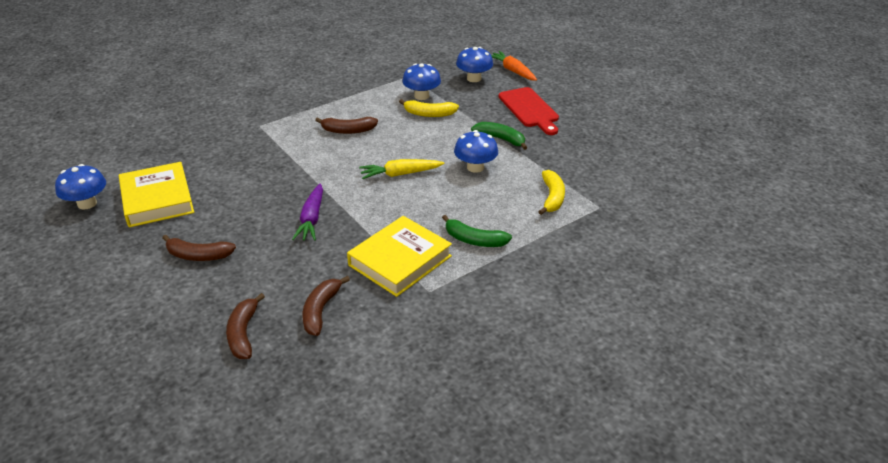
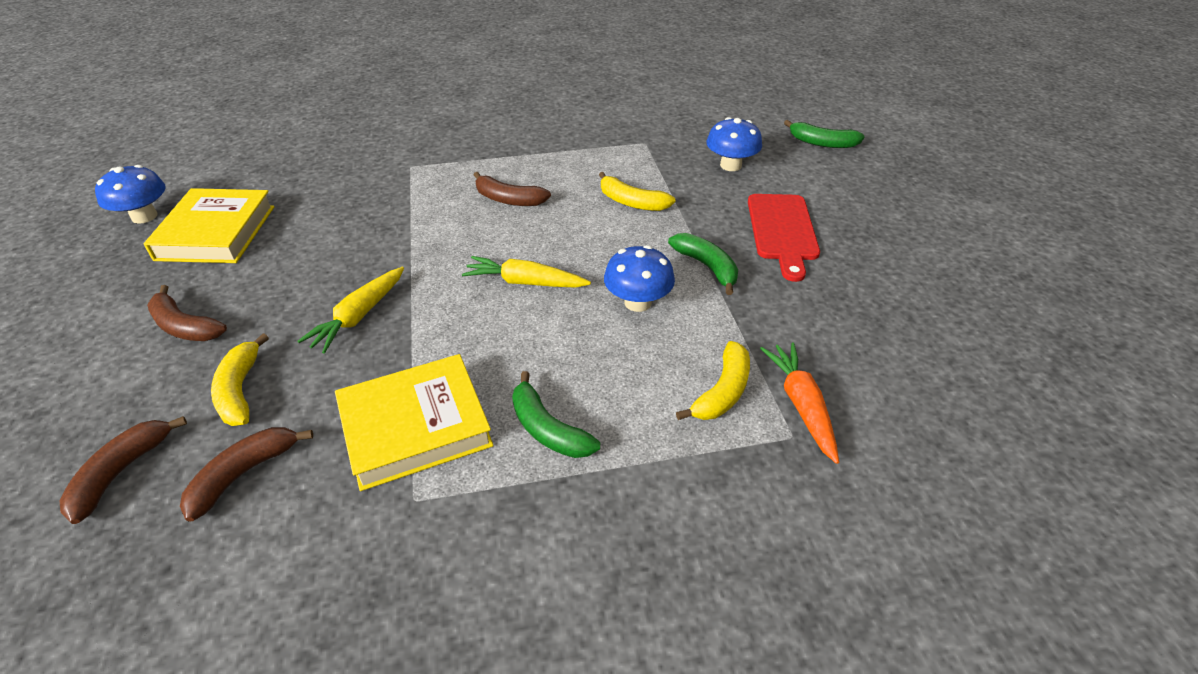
camera: 25 degrees right, 5 degrees up
(275, 275) = (240, 390): none -> yellow banana
(312, 219) = (359, 316): purple carrot -> yellow carrot
(421, 96) = (640, 174): blue mushroom -> none
(512, 71) = (794, 166): orange carrot -> orange carrot (801, 405)
(519, 53) = (822, 143): none -> green banana

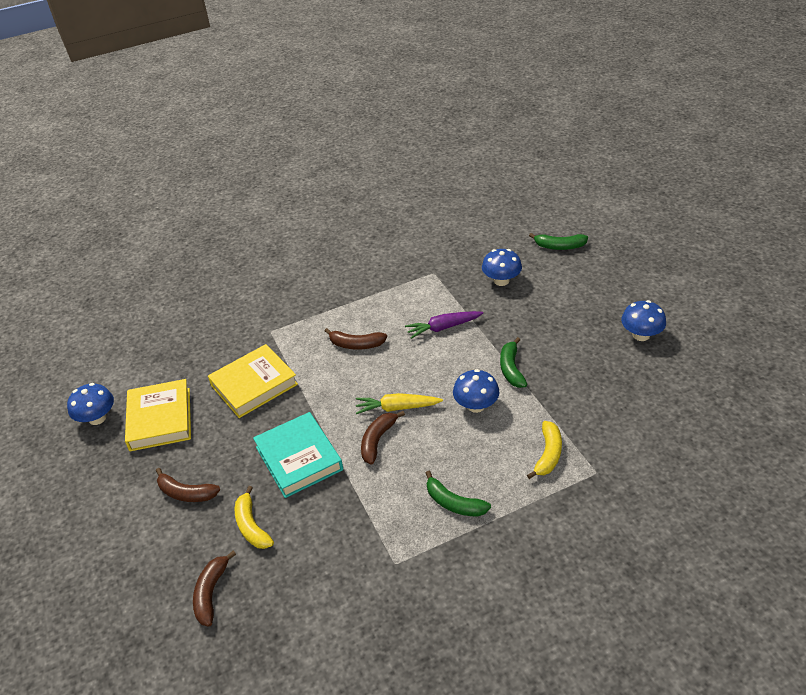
camera: 10 degrees left, 0 degrees up
(244, 474) = (286, 574): brown banana -> brown banana (378, 440)
(359, 316) = (299, 458): yellow carrot -> turquoise book
(415, 426) = (374, 521): yellow book -> yellow book (254, 385)
(631, 202) = (443, 328): yellow banana -> purple carrot
(707, 267) = (511, 369): green banana -> green banana turned 135 degrees counterclockwise
(782, 231) = (552, 329): red cutting board -> none
(801, 405) = (596, 452): orange carrot -> none
(913, 262) = (641, 335): none -> blue mushroom

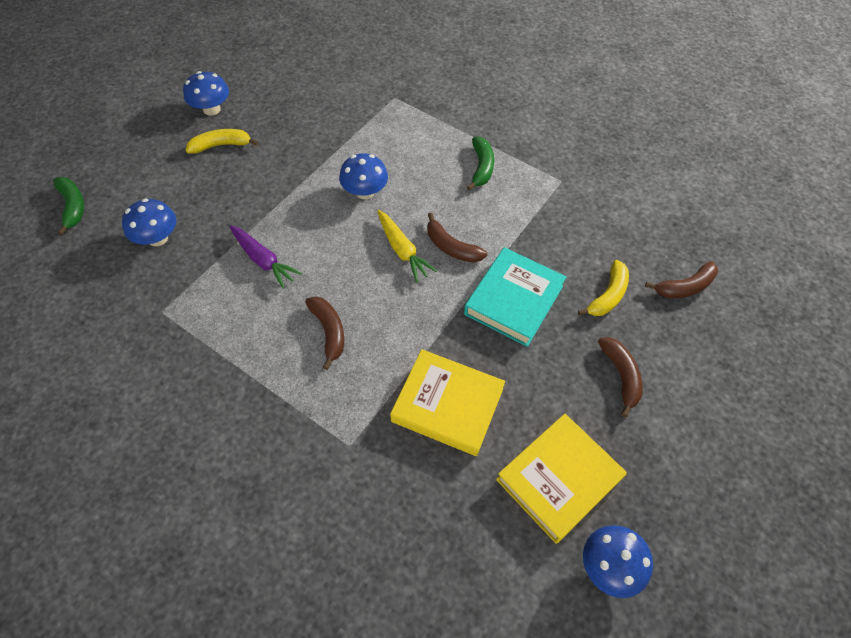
camera: 125 degrees left, 15 degrees up
(378, 440) = (451, 247): brown banana -> brown banana turned 45 degrees clockwise
(511, 369) = (301, 183): green banana -> none
(548, 454) = (393, 128): yellow banana -> yellow banana (221, 145)

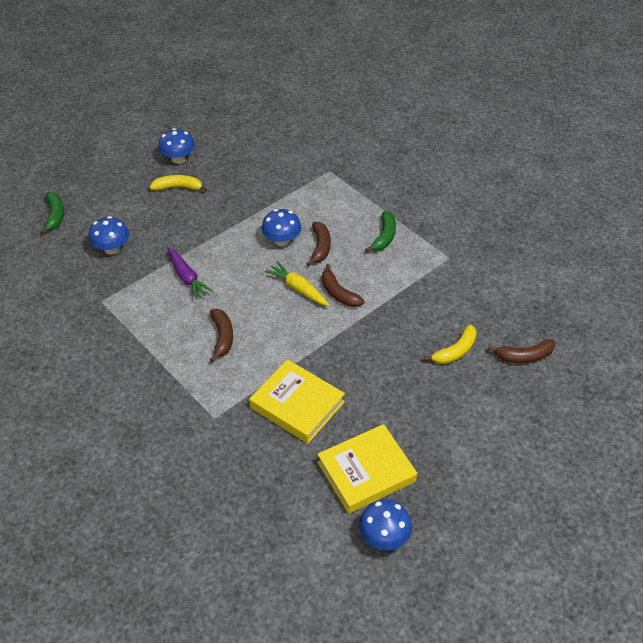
camera: 15 degrees right, 10 degrees down
(402, 250) = (298, 289): yellow carrot -> yellow carrot turned 150 degrees clockwise
(513, 300) = (375, 340): turquoise book -> none
(621, 376) = (443, 411): brown banana -> brown banana (320, 247)

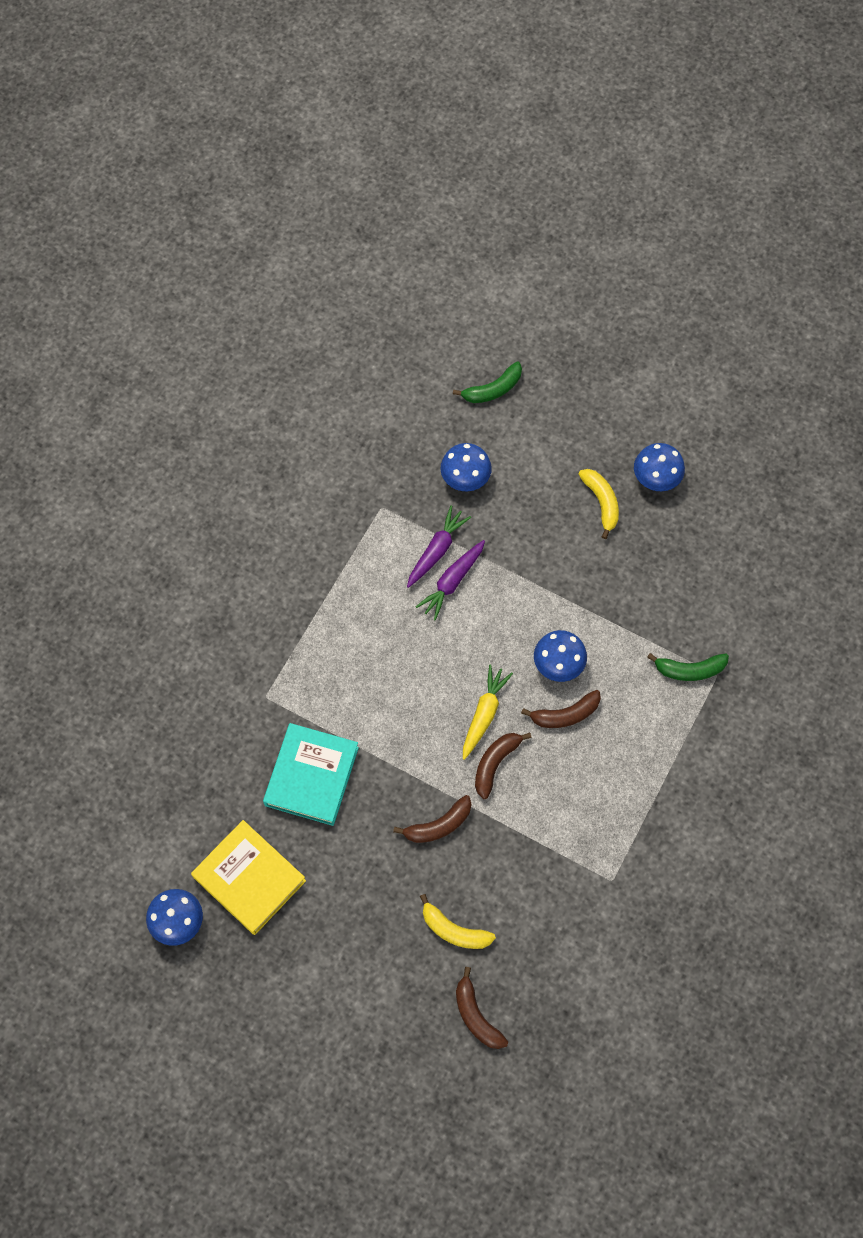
camera: 70 degrees right, 20 degrees up
(157, 279) = (436, 550): none -> purple carrot
(222, 337) = (377, 659): brown banana -> brown banana (438, 825)
(297, 405) = (311, 776): yellow book -> turquoise book
(384, 237) = (617, 787): green banana -> green banana (689, 670)

